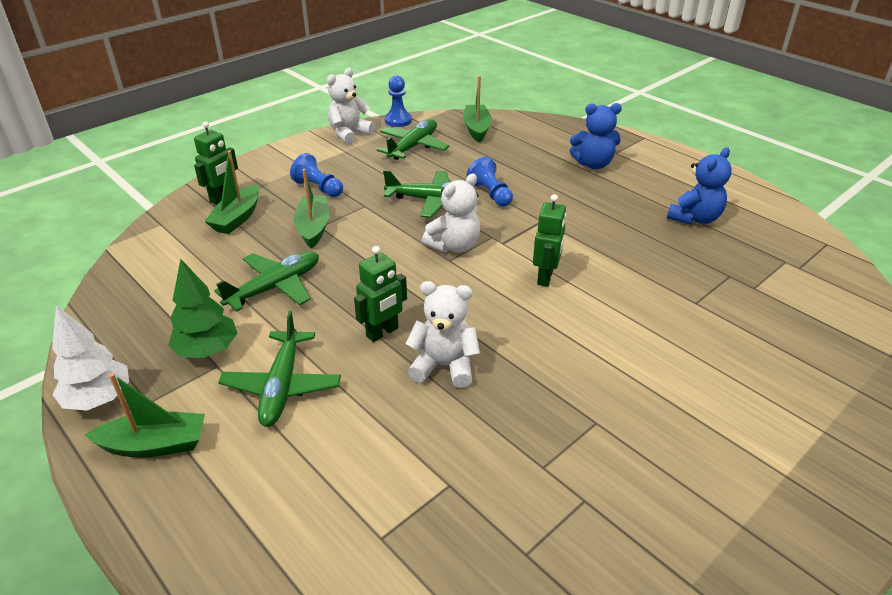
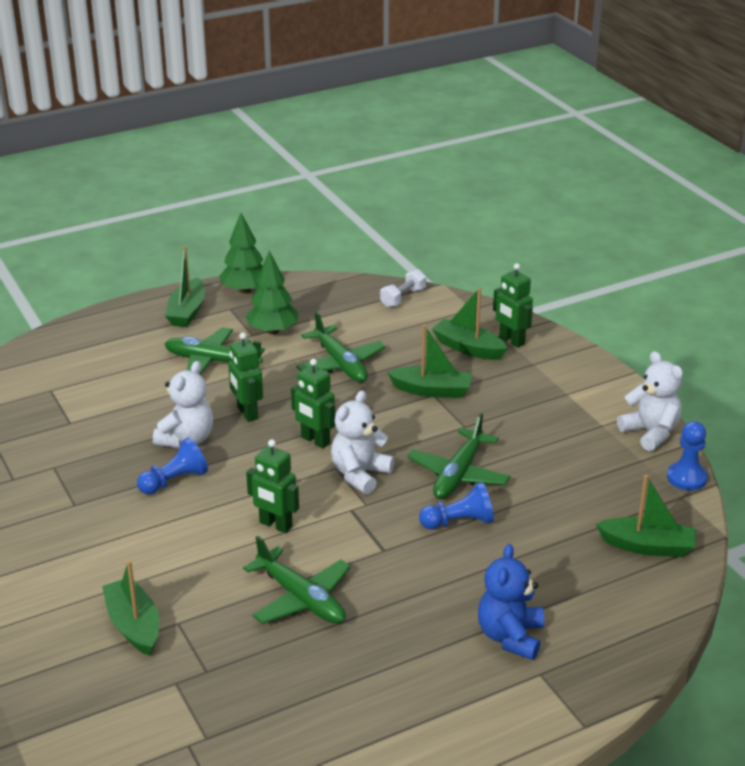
camera: 105 degrees right, 5 degrees down
(98, 399) = (245, 290): white tree -> green tree
(134, 268) = (403, 298): none -> white dumbbell
(318, 188) = (513, 399): blue pawn -> blue pawn (174, 481)
(413, 147) = (602, 480): green plane -> green plane (301, 598)
(414, 279) = (315, 441): none -> green robot
(454, 246) = (360, 474): white teddy bear -> white teddy bear turned 60 degrees clockwise
(694, 218) = (334, 689): blue teddy bear -> none
(720, 326) = (134, 625): none -> green boat

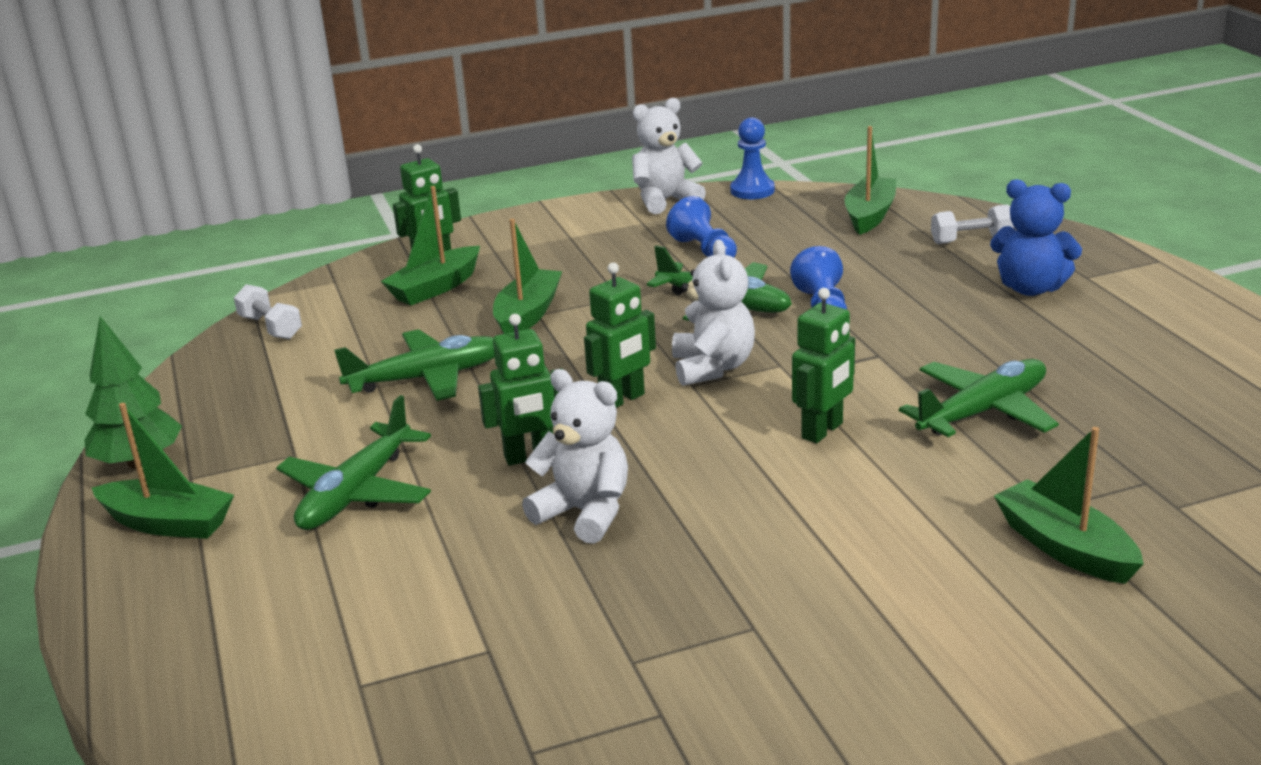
camera: 80 degrees left, 5 degrees down
(134, 625) = (1064, 547): green boat -> green boat turned 75 degrees clockwise
(174, 481) = (701, 521): blue pawn -> blue pawn (704, 251)
(273, 331) = (294, 435): green tree -> none
(360, 474) = (712, 368): white teddy bear -> white teddy bear turned 135 degrees counterclockwise
(606, 606) = (971, 240): none -> white dumbbell

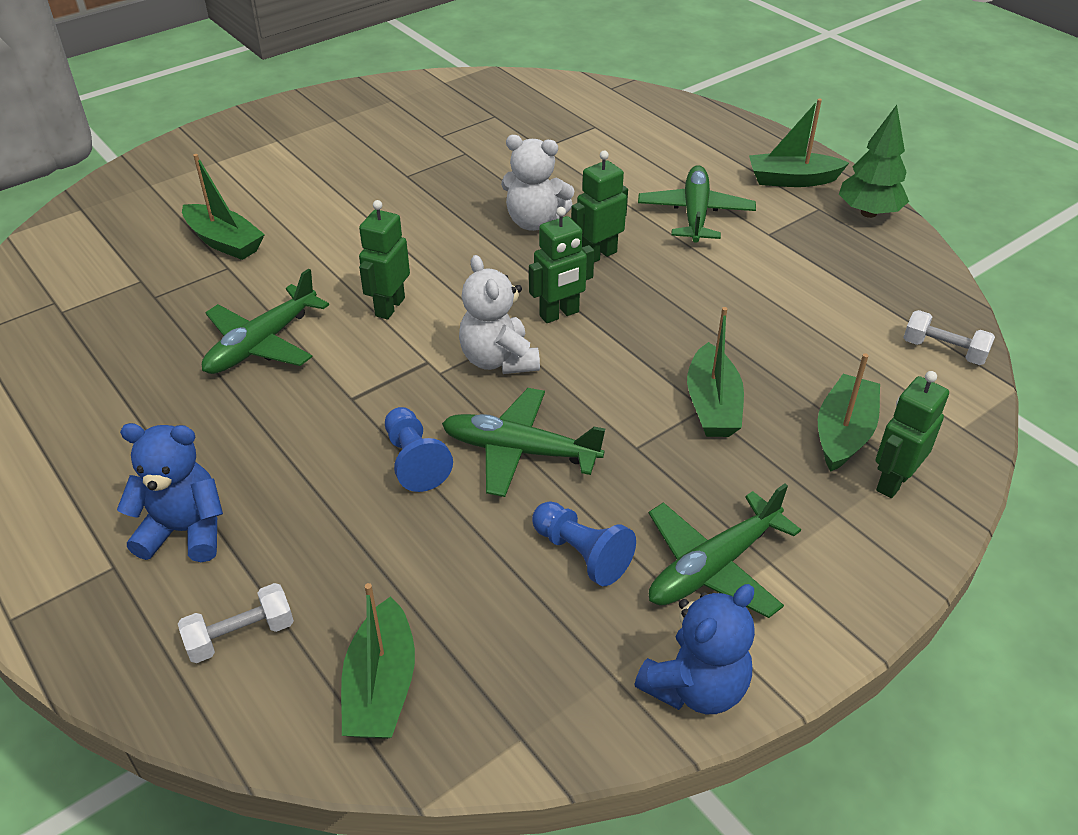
camera: 160 degrees right, 15 degrees up
(426, 378) = (738, 313): green plane -> green plane (713, 566)
(622, 400) = (559, 314): green robot -> green robot turned 150 degrees counterclockwise
(665, 201) = (695, 687): white teddy bear -> blue teddy bear
(752, 191) = (575, 745): blue pawn -> none

